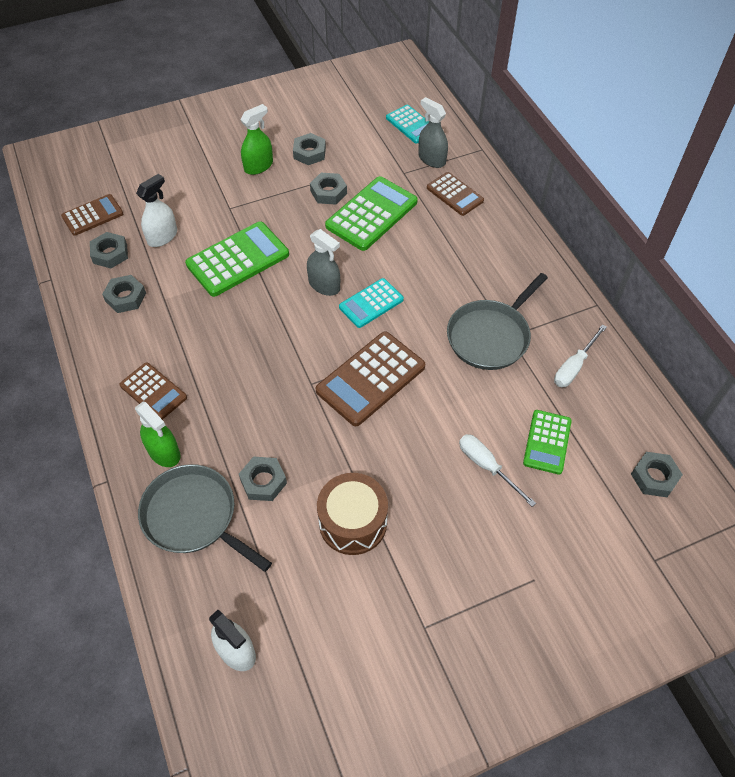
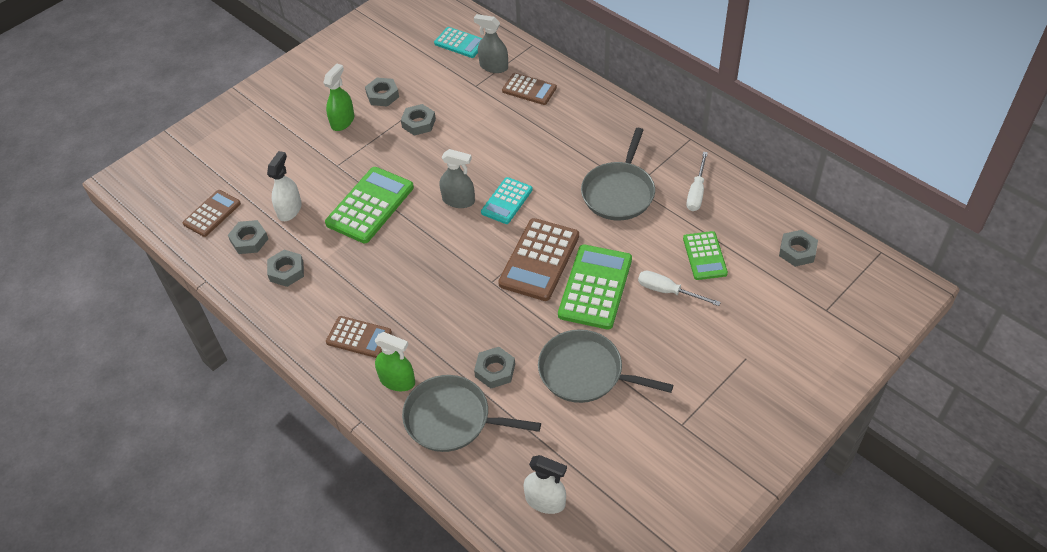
camera: 20 degrees left, 5 degrees down
(353, 522) = (585, 372): brown drum -> grey pan
(371, 214) = (467, 129): green calculator -> green calculator (595, 287)

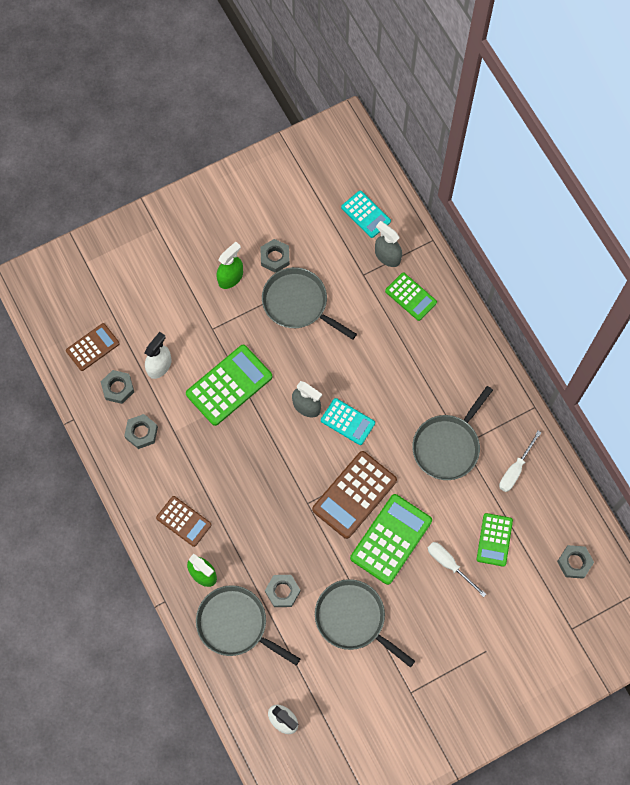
camera: 15 degrees right, 20 degrees up
(418, 123) = (298, 303): grey nut -> grey pan
(507, 201) = (347, 422): turquoise calculator -> turquoise calculator turned 105 degrees counterclockwise
(529, 89) = (410, 296): brown calculator -> green calculator

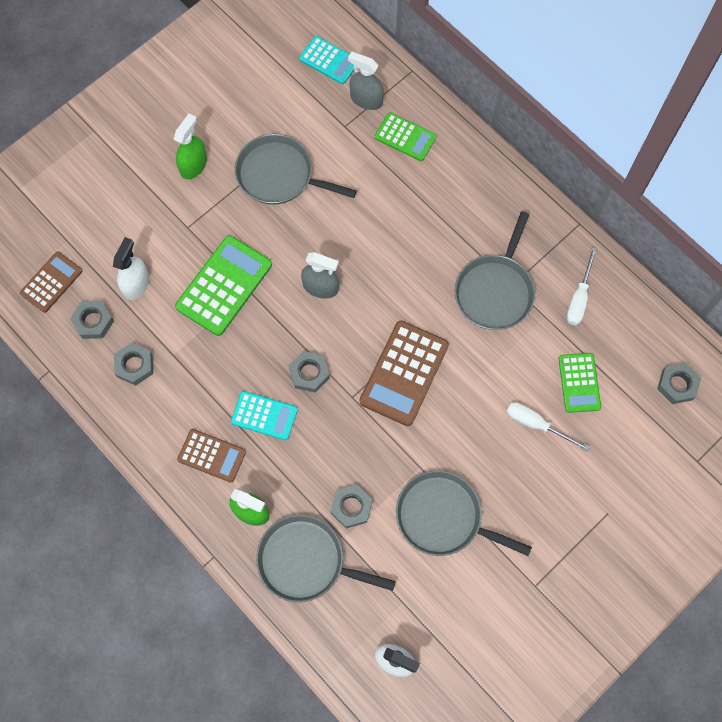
camera: 15 degrees left, 0 degrees up
(275, 257) = (239, 131): grey nut -> grey nut (309, 373)
(347, 422) = (373, 292): turquoise calculator -> turquoise calculator (264, 415)
(391, 539) = (460, 413): green calculator -> none

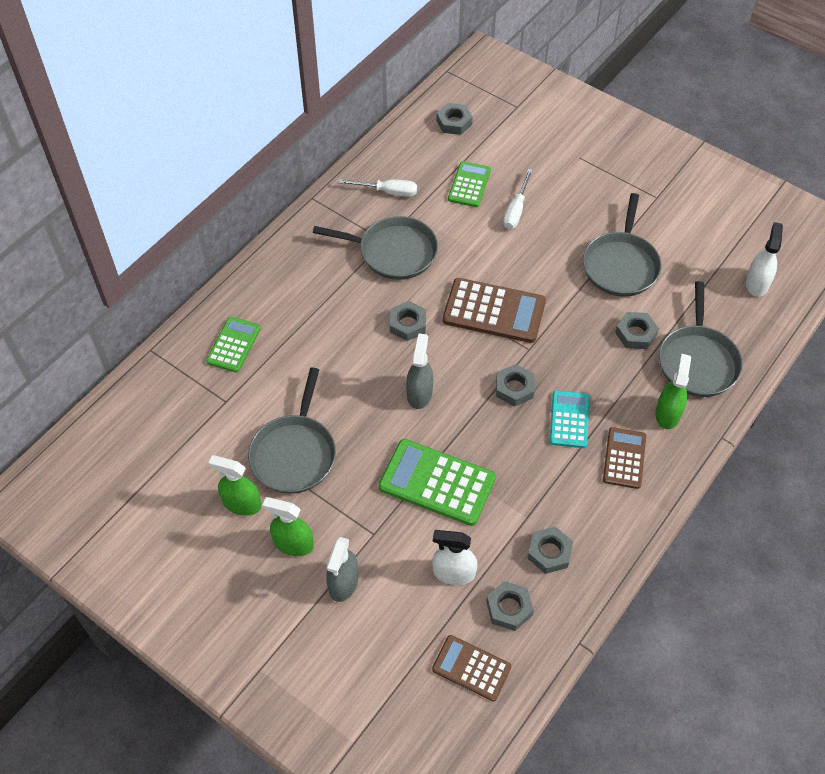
camera: 100 degrees left, 15 degrees down
(240, 130) = (242, 503): none -> green spray bottle
(329, 60) = (141, 429): turquoise calculator -> none
(366, 100) = (190, 386): grey spray bottle -> grey spray bottle (343, 583)
(402, 290) = (408, 324): none -> grey nut
(579, 383) = (469, 185): green calculator -> green calculator turned 60 degrees counterclockwise

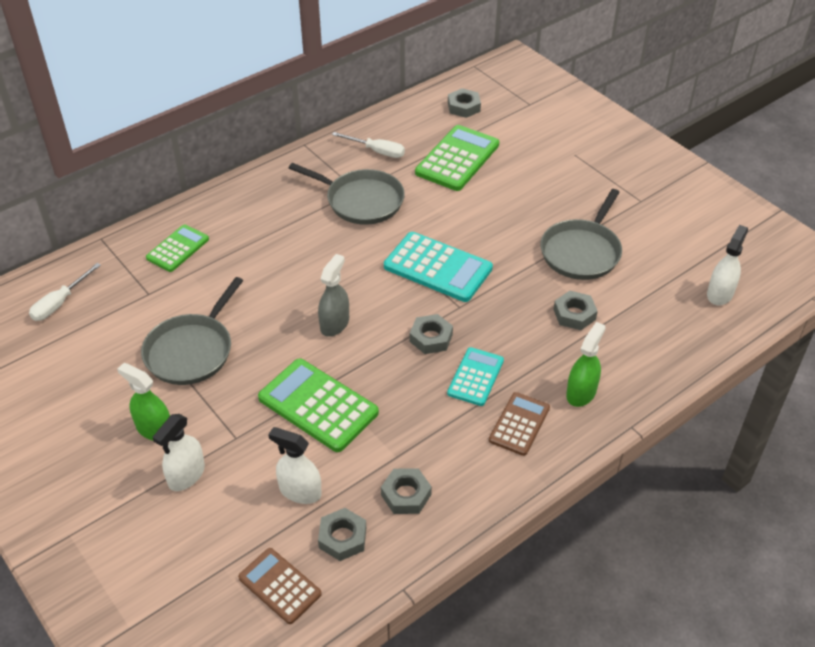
camera: 15 degrees right, 10 degrees down
(242, 503) = (122, 383): green spray bottle -> none
(343, 583) = (186, 475): grey spray bottle -> white spray bottle
(408, 324) = (349, 263): grey nut -> none
(469, 185) = (457, 159): green calculator -> green calculator, size x1.63
(494, 311) = (438, 267): brown calculator -> turquoise calculator
(516, 210) = (494, 187): white screwdriver -> white screwdriver (60, 303)
(697, 361) = (630, 351): grey pan -> none

